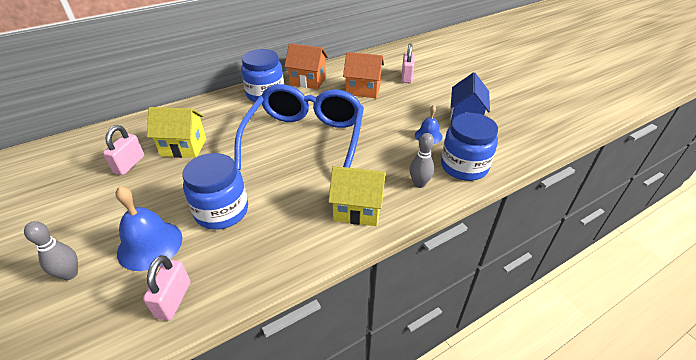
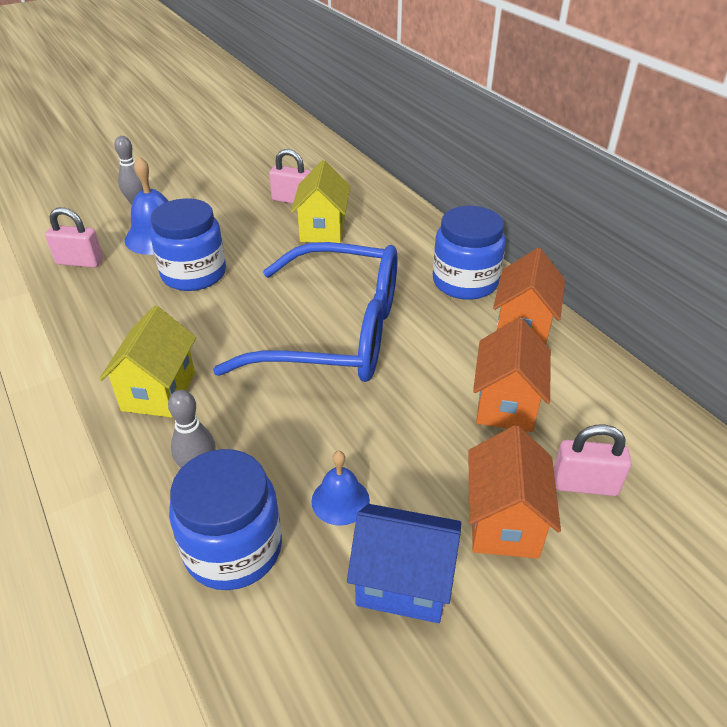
camera: 90 degrees right, 0 degrees up
(429, 96) = (504, 522): none -> orange house

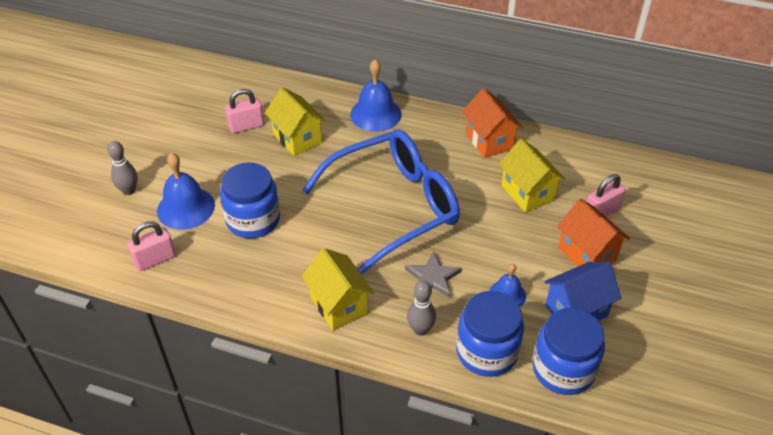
camera: 40 degrees left, 5 degrees up
(282, 425) = (432, 278): none -> grey star
(425, 244) = (375, 114): none -> blue bell
(465, 282) = (428, 129): blue jar -> blue jar (563, 369)
(506, 404) = (527, 193): orange house -> yellow house

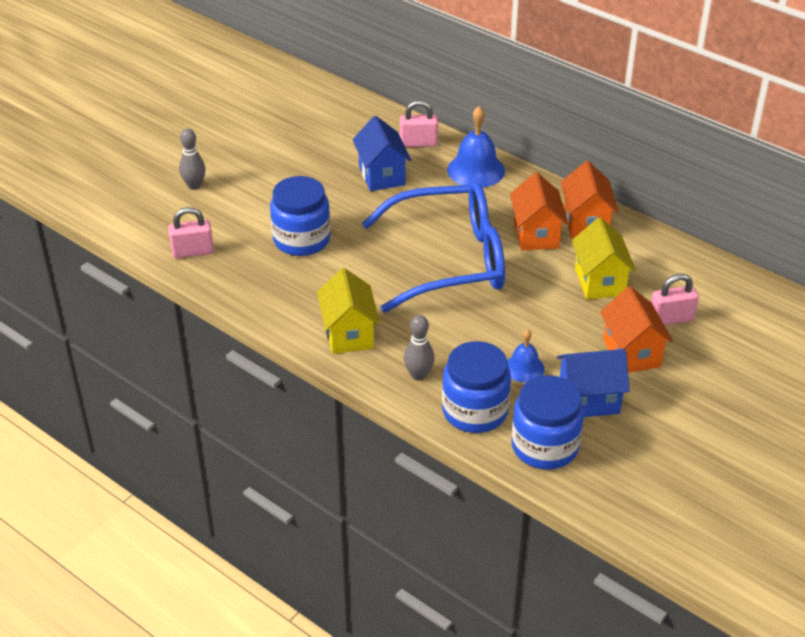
camera: 20 degrees right, 5 degrees down
(186, 208) = (241, 213): blue bell -> none
(246, 126) = (335, 152): pink padlock -> pink padlock (418, 143)
(297, 138) = (382, 175): yellow house -> blue house
(432, 278) = (455, 334): grey star -> none
(454, 162) = (536, 235): none -> orange house

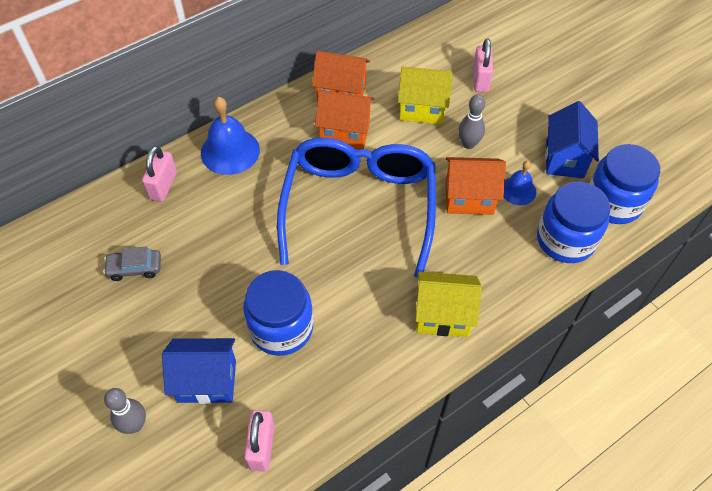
camera: 75 degrees left, 15 degrees up
(329, 150) = (135, 268): none -> grey car
(382, 175) = (203, 230): blue house -> blue house (207, 381)
(418, 375) = (512, 271): grey bowling pin -> grey bowling pin (468, 144)
(631, 353) = (514, 115): orange house -> orange house (469, 198)

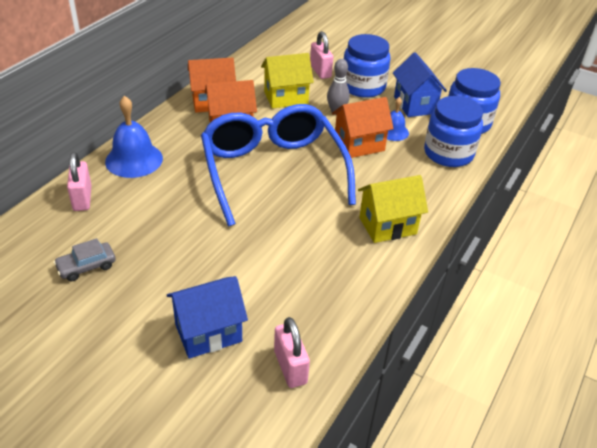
camera: 25 degrees left, 15 degrees down
(134, 425) = (154, 391): grey bowling pin -> none
(281, 328) = (255, 272): blue jar -> blue jar (363, 87)

